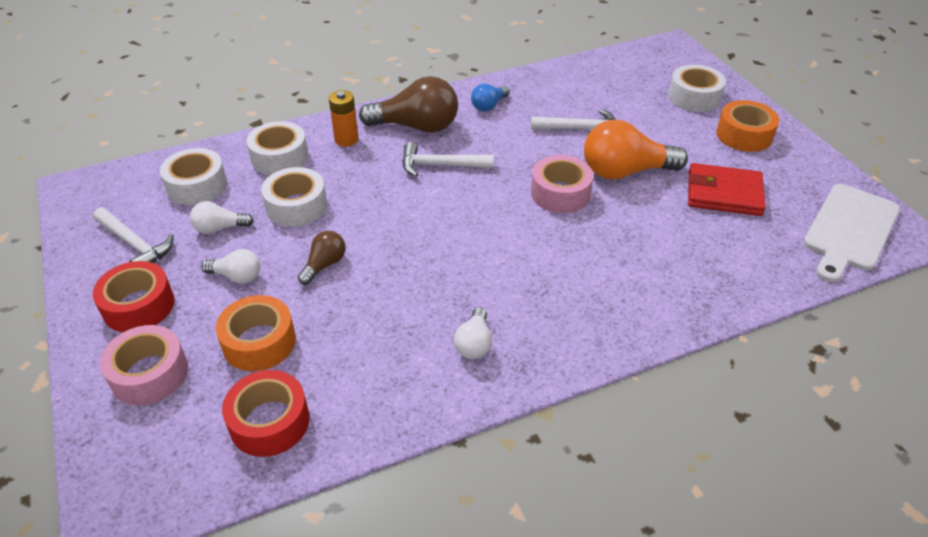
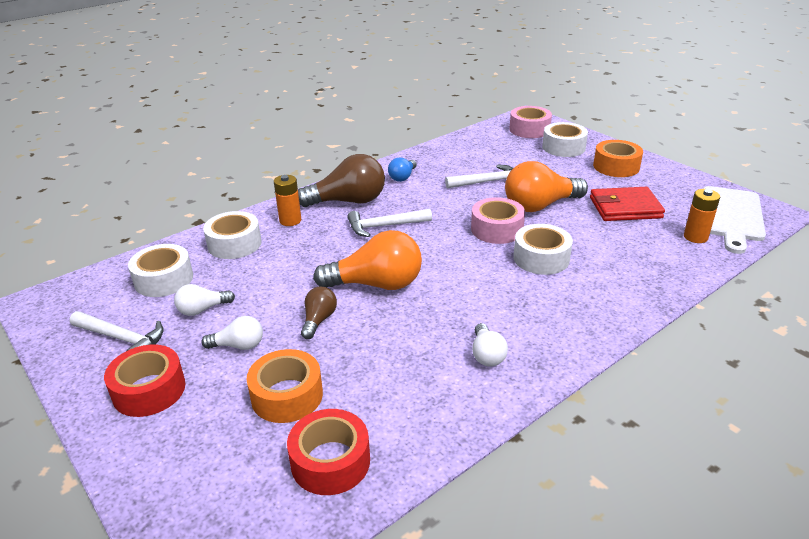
camera: 15 degrees left, 10 degrees down
(149, 374) = (187, 447): pink tape -> pink tape (529, 129)
(296, 206) = (269, 279): white tape -> white tape (541, 258)
(400, 235) = (376, 284): none -> orange light bulb
(787, 249) = (695, 237): none -> orange battery

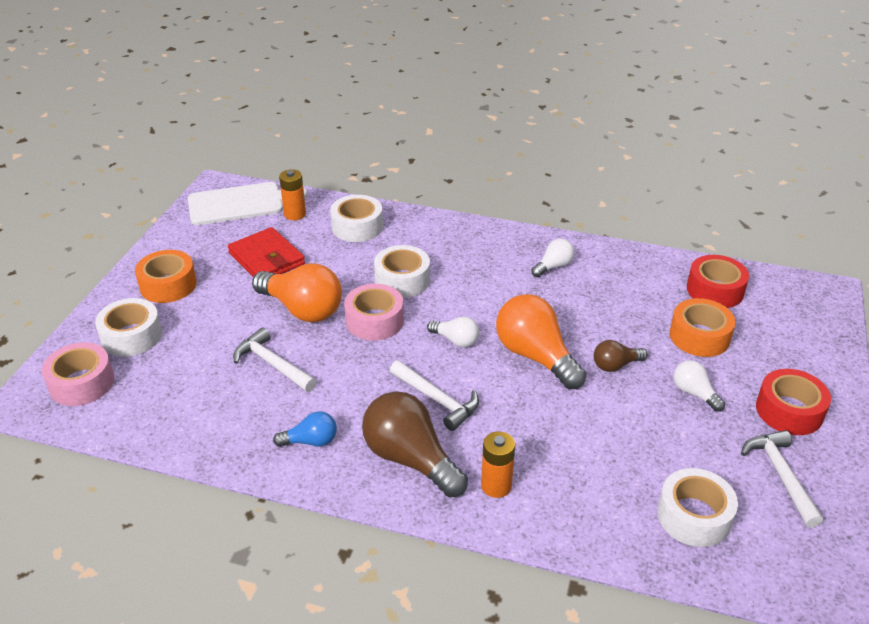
camera: 125 degrees left, 5 degrees up
(202, 309) = (690, 449): white light bulb -> white light bulb (456, 340)
(234, 244) = (584, 504): white tape -> white tape (357, 227)

